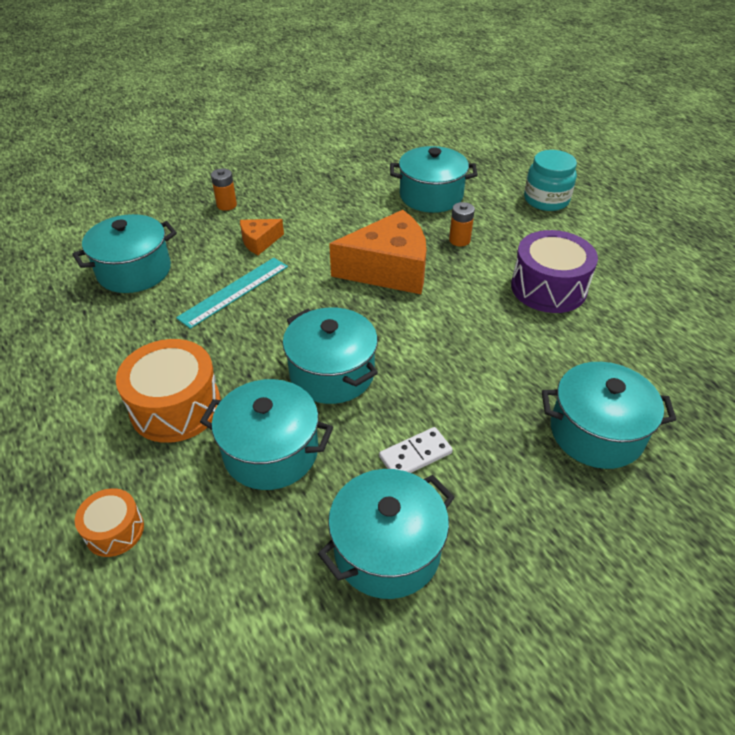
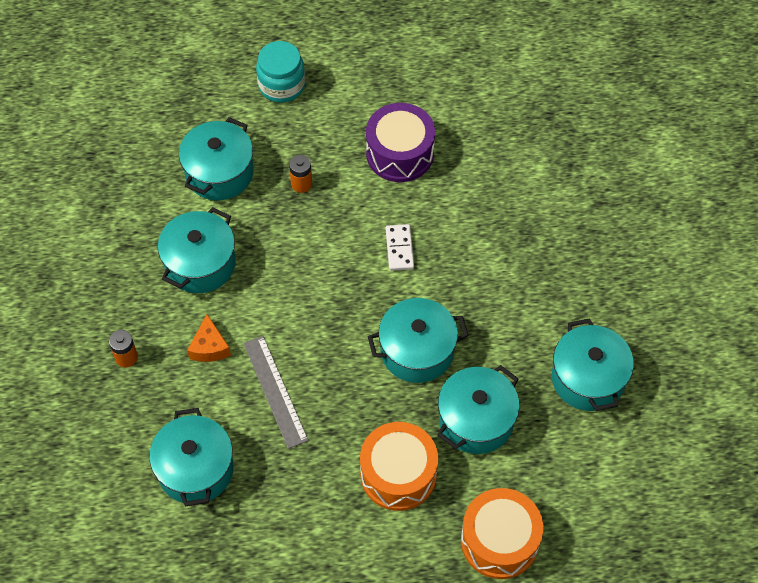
camera: 65 degrees left, 15 degrees up
(114, 530) = (499, 541): orange drum -> orange drum, size x1.83
(234, 291) = (275, 391): turquoise ruler -> grey ruler
(388, 269) = (311, 257): orange cheese -> none
(415, 455) = (522, 329): white domino -> white domino (399, 248)
(596, 432) = (555, 210): turquoise pot -> turquoise pot (200, 263)

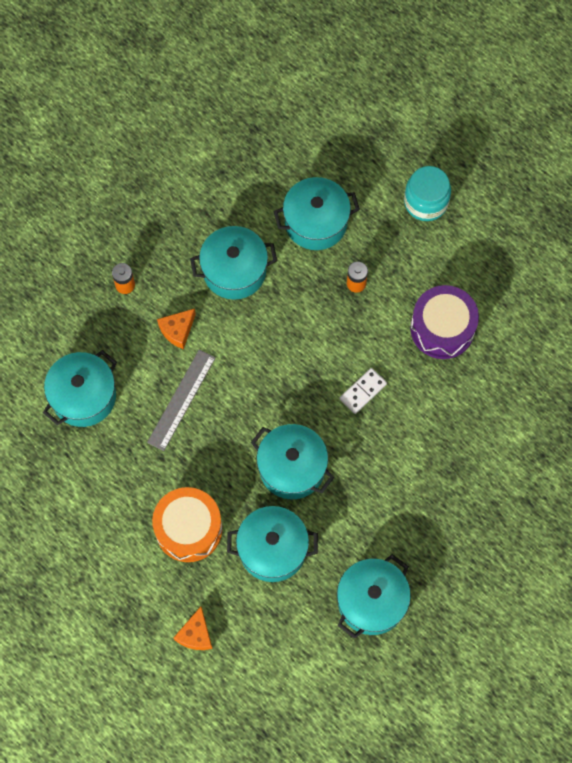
camera: 50 degrees right, 10 degrees up
(499, 541) = (195, 634): orange drum -> orange cheese

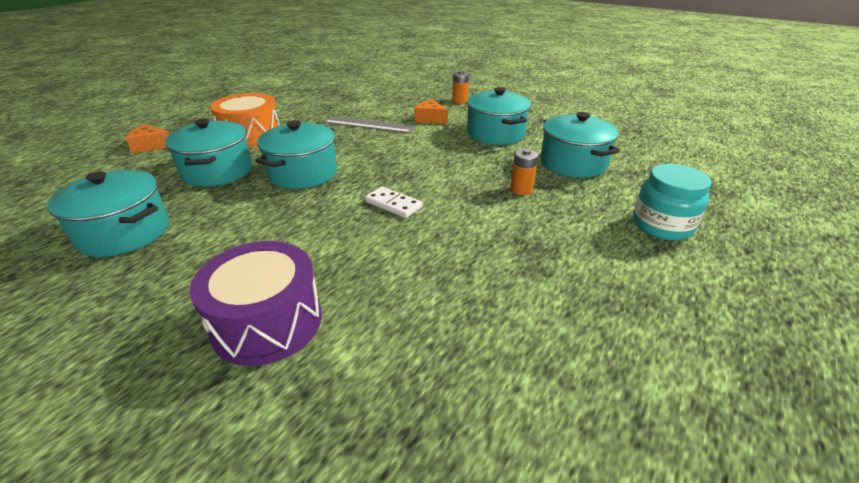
camera: 80 degrees right, 35 degrees down
(83, 396) = (367, 97): turquoise pot -> none
(442, 328) = (497, 254): purple drum -> purple drum (267, 322)

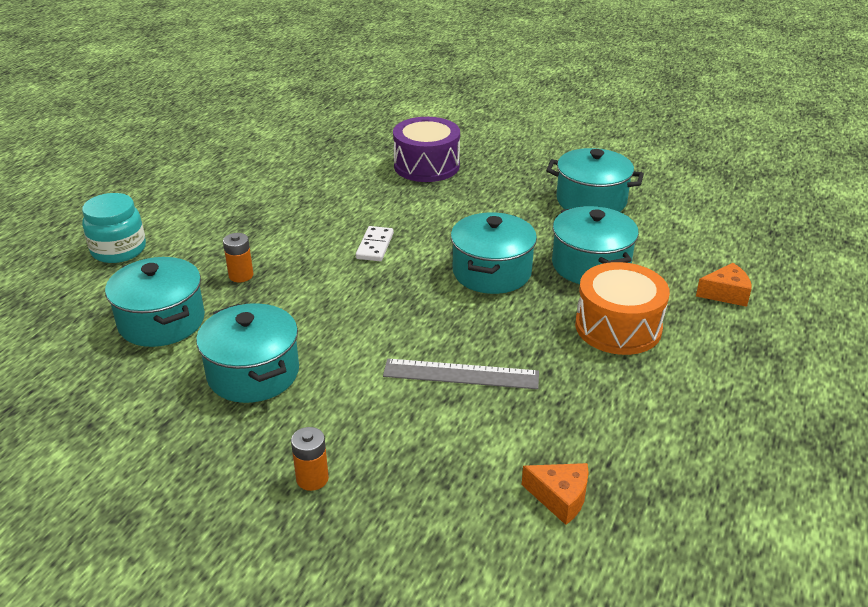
camera: 170 degrees right, 0 degrees up
(393, 204) = (375, 246): white domino -> white domino turned 75 degrees clockwise
(430, 119) = (363, 403): orange cheese -> orange cheese (560, 498)

